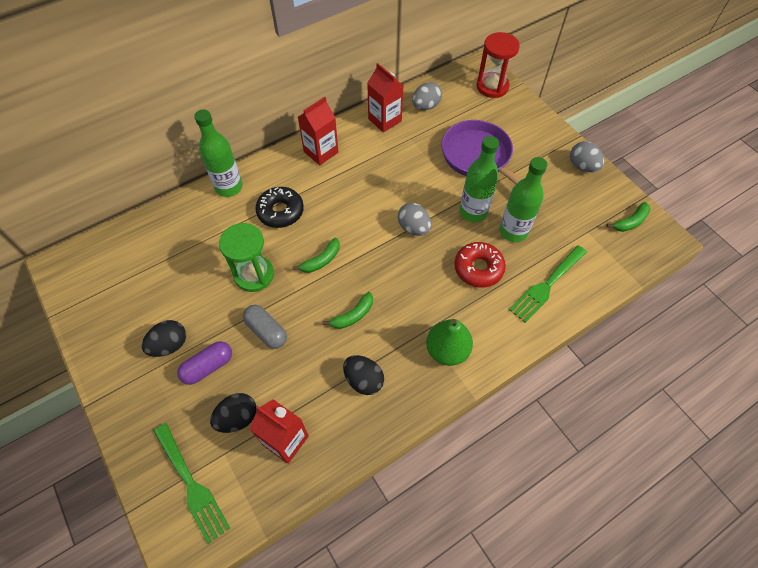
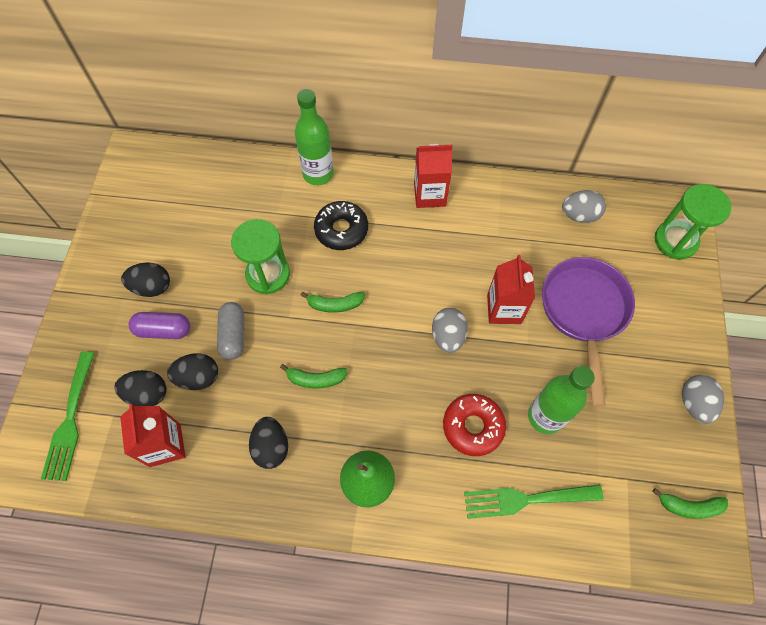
camera: 40 degrees right, 5 degrees up
(267, 377) = (198, 377): none -> black egg
(384, 120) = (522, 202): red carton -> red carton (504, 309)
(473, 212) = (522, 364): green bottle -> none
(492, 86) = (675, 241): red hourglass -> green hourglass

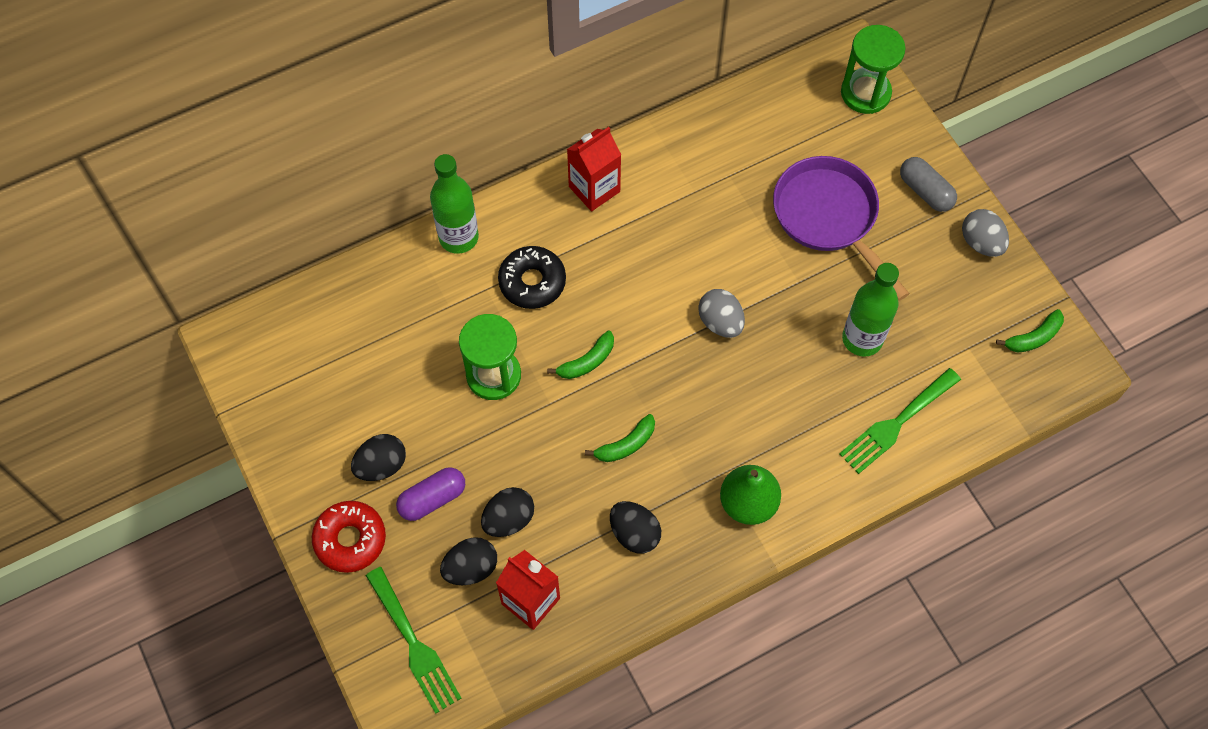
camera: 35 degrees left, 0 degrees up
(233, 335) = (509, 457): grey capsule -> grey capsule (925, 191)
(473, 426) = (805, 391): red donut -> red donut (350, 539)
(504, 309) = (753, 262): red carton -> none
(579, 215) = (758, 121): grey egg -> none

